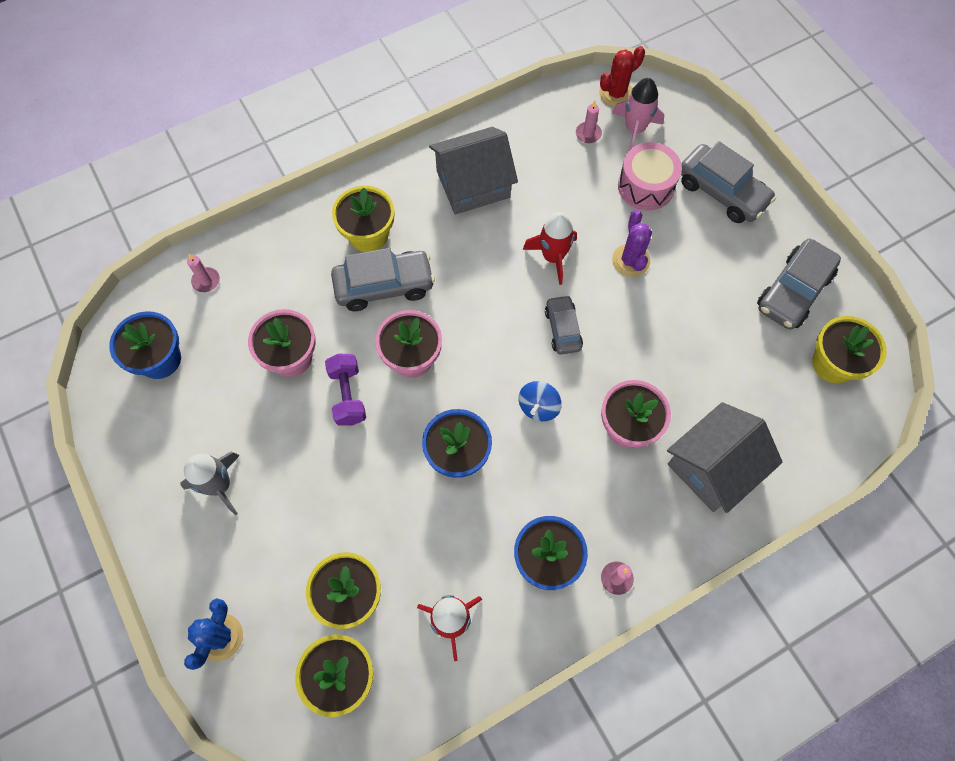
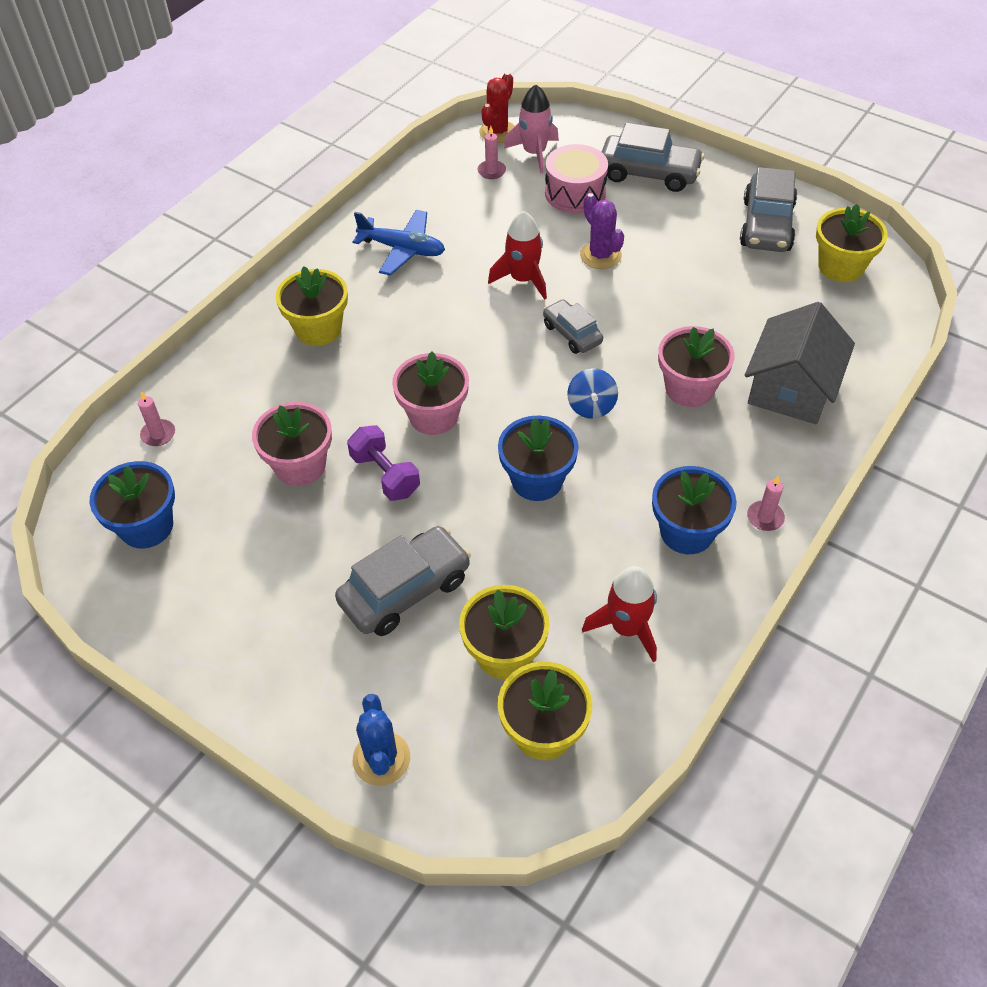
camera: 25 degrees left, 15 degrees down
(220, 485) = (291, 615): grey rocket -> none
(384, 286) = (363, 366): grey car -> grey car (405, 590)
(473, 184) = (402, 249): grey house -> blue plane

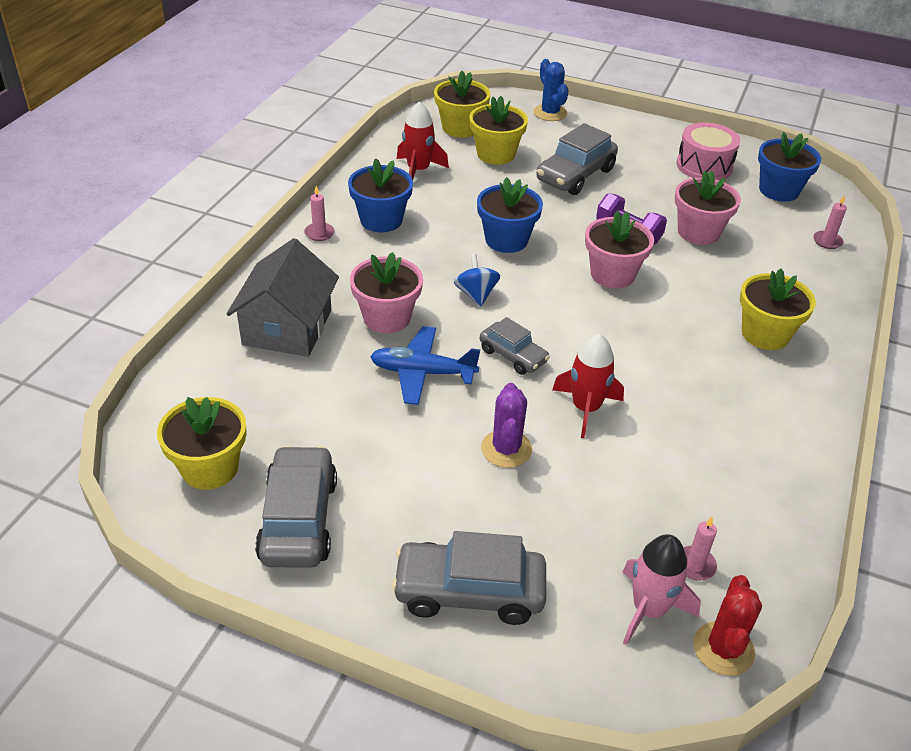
camera: 165 degrees right, 10 degrees down
(402, 249) = (740, 430): blue plane -> blue plane (422, 373)
(575, 193) = (565, 541): pink drum -> pink drum (704, 166)
(600, 255) = (506, 449): purple cactus -> purple cactus turned 45 degrees clockwise

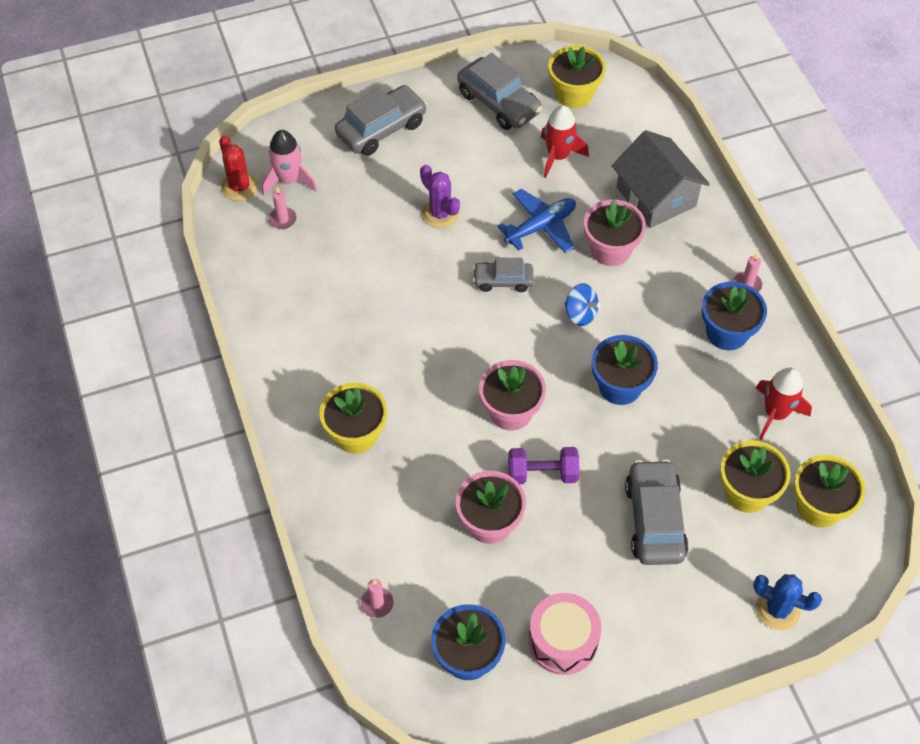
camera: 140 degrees right, 15 degrees up
(585, 408) = (422, 275): red rocket -> red rocket (558, 156)

